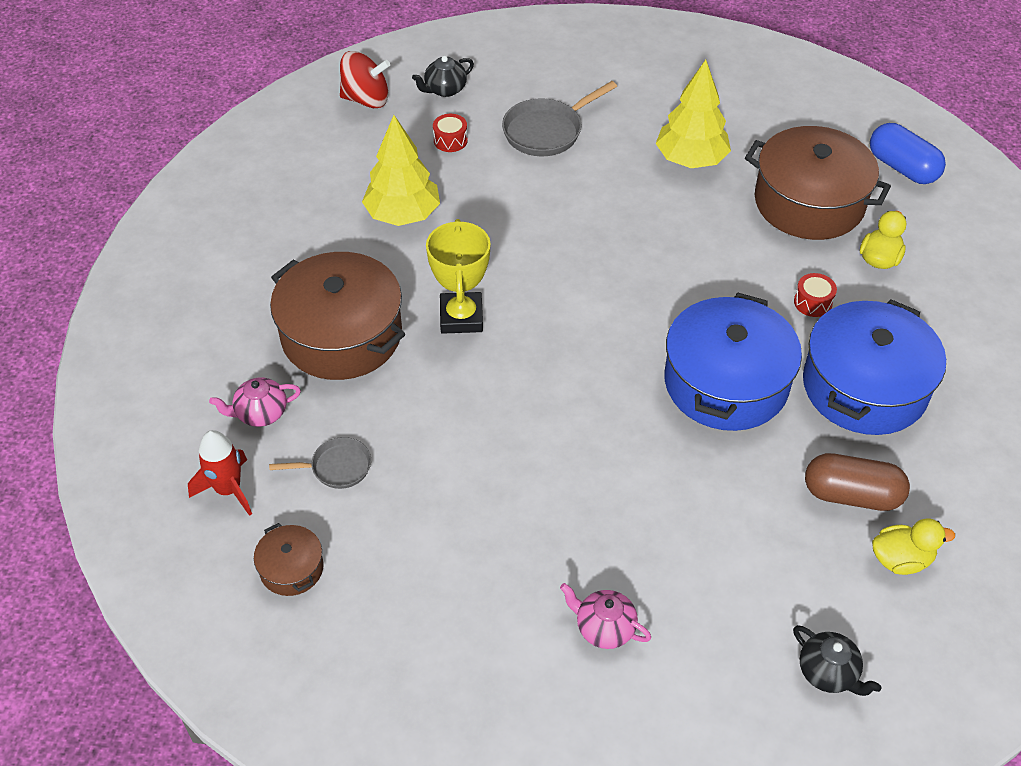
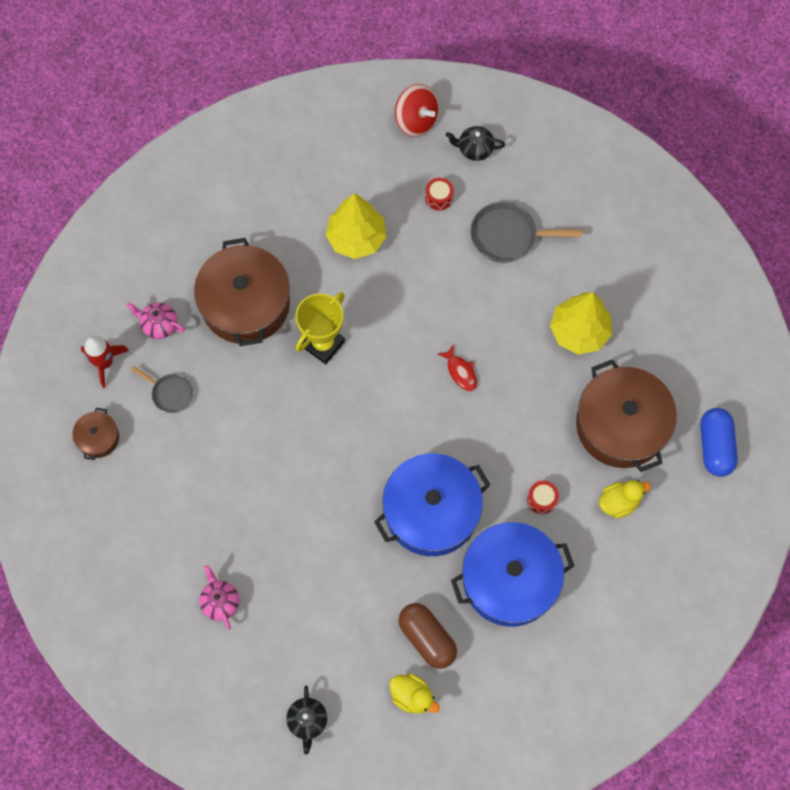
camera: 40 degrees right, 20 degrees up
(621, 254) = (460, 372): none -> red fish

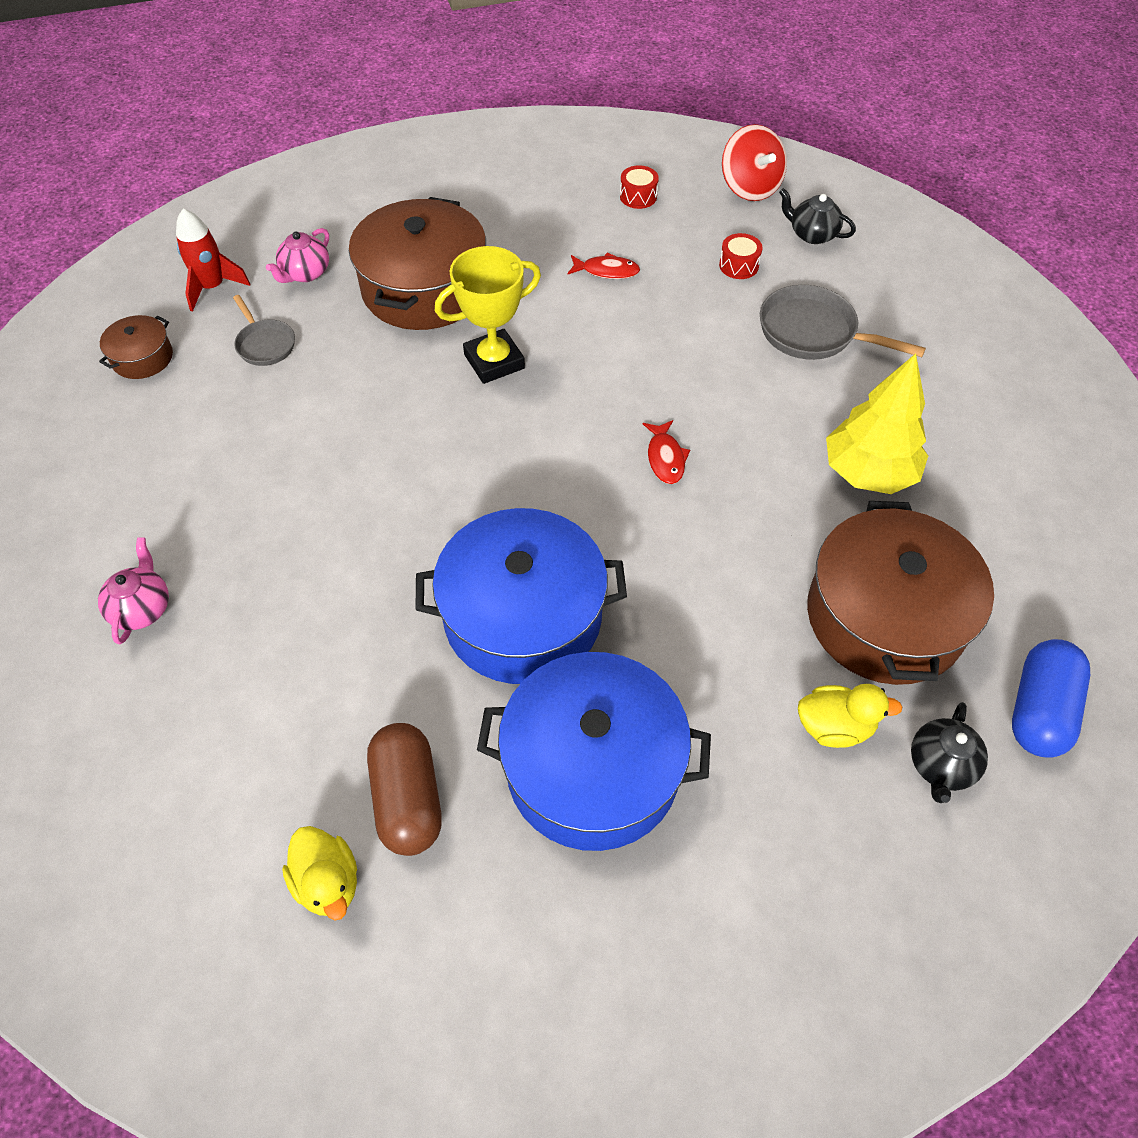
camera: 25 degrees right, 15 degrees down
(159, 325) = (305, 273): pink teapot -> pink teapot turned 105 degrees counterclockwise
(307, 721) = (139, 841): black teapot -> black teapot (940, 766)
(356, 238) = (607, 271): yellow tree -> red fish
(542, 499) = (705, 670): red drum -> red drum (638, 196)

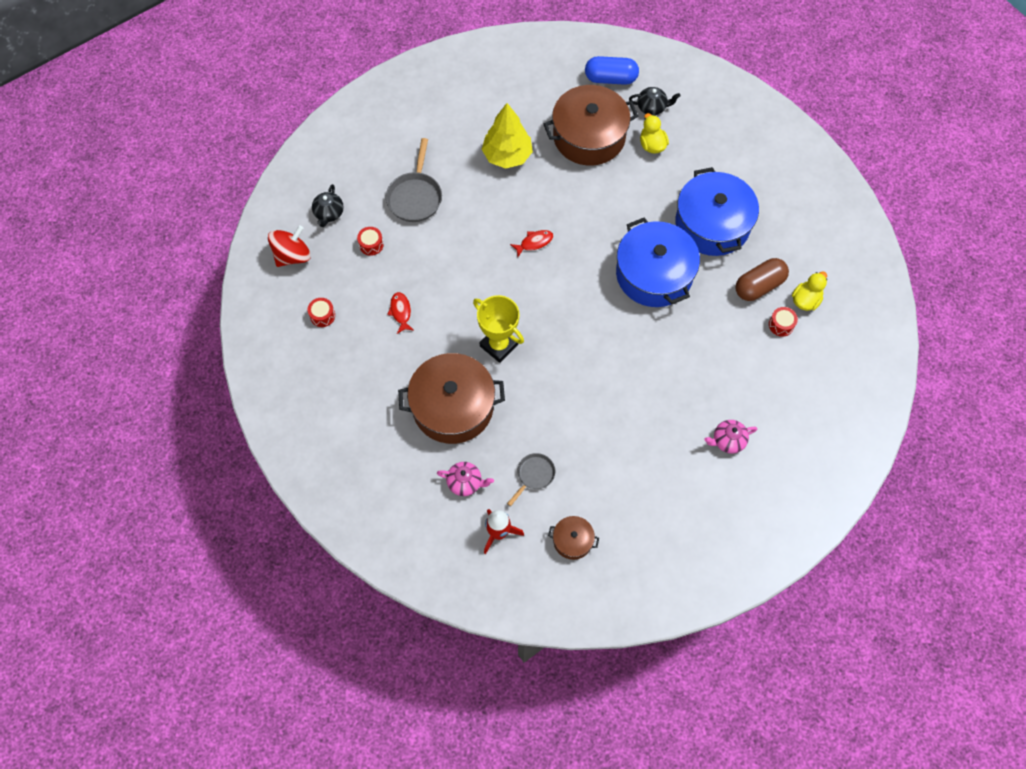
camera: 110 degrees left, 10 degrees up
(301, 803) = (781, 325): none -> red drum

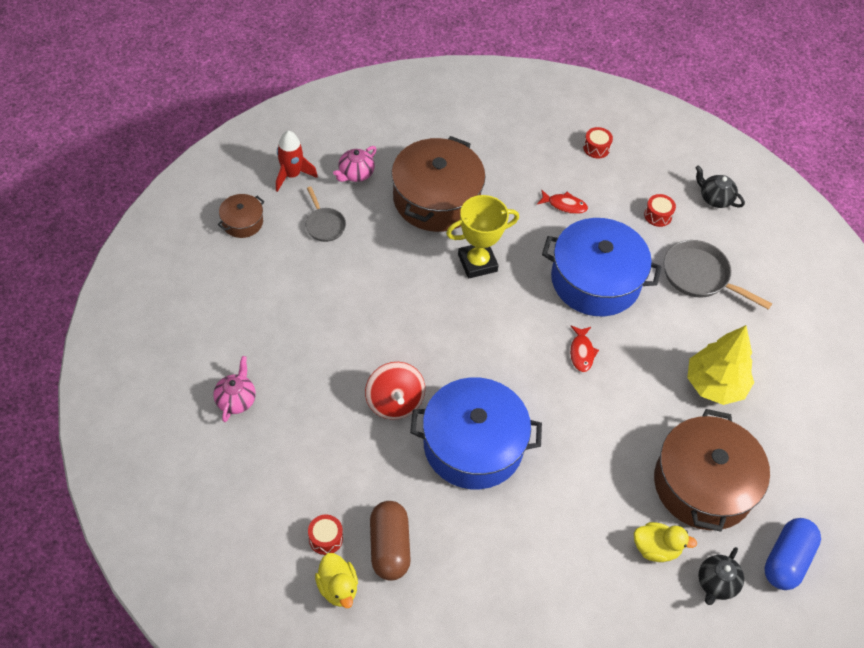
camera: 115 degrees right, 10 degrees down
(292, 256) = (678, 153): red spinning top -> red spinning top (394, 402)
(712, 224) = (503, 548): blue pot -> blue pot (595, 280)

